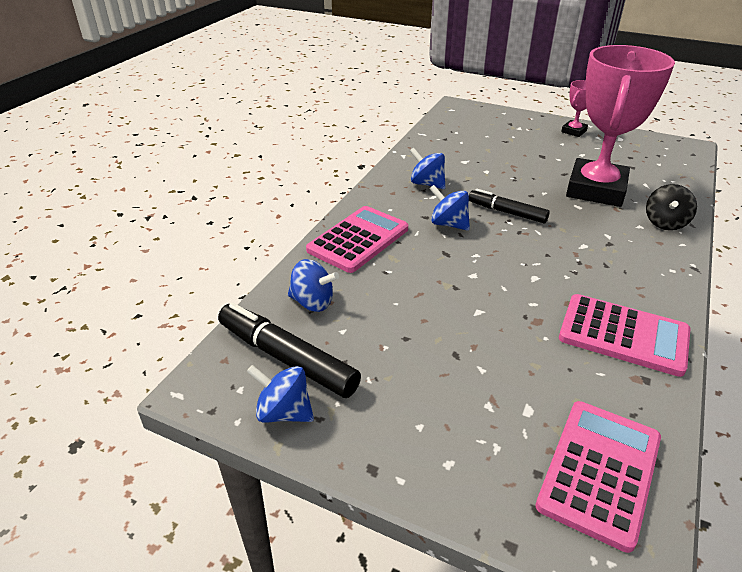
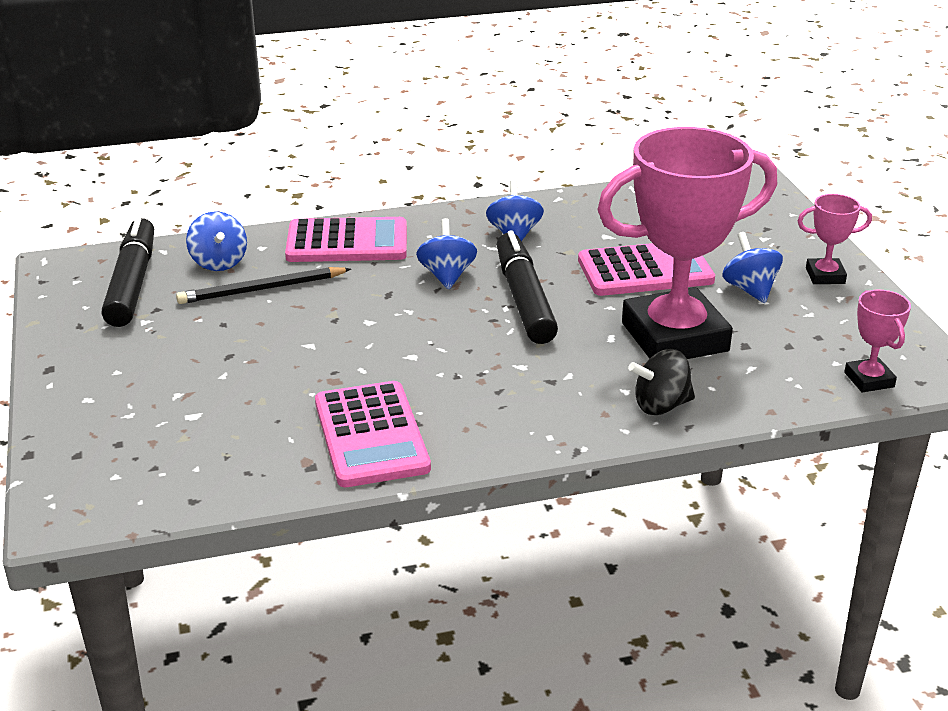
camera: 50 degrees right, 5 degrees down
(284, 412) = (70, 309): blue spinning top -> blue spinning top (749, 289)
(377, 300) = (262, 289): none -> black pencil
(507, 212) = (524, 299): black marker -> black marker, size x1.54
(599, 471) = (150, 473): pink calculator -> pink calculator (645, 270)
(682, 163) = (869, 380): none -> pink trophy

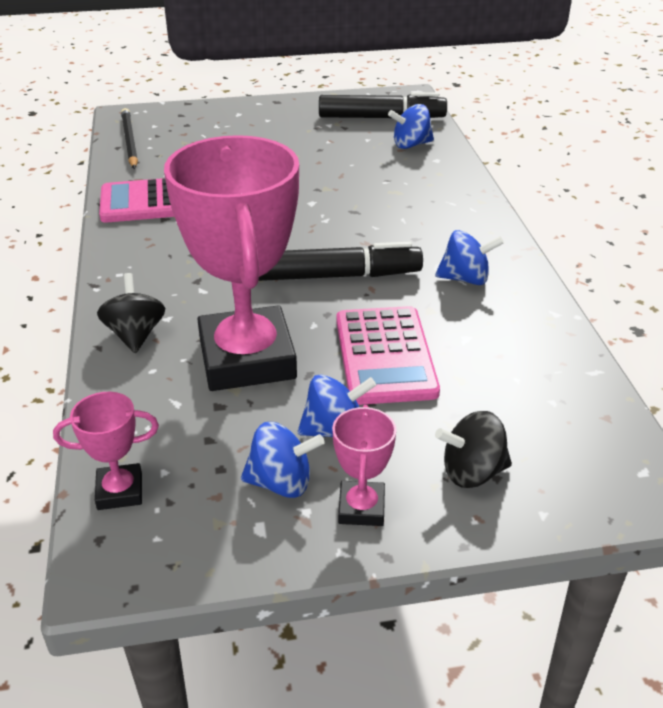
camera: 95 degrees right, 5 degrees up
(262, 289) = (367, 161): black pencil -> black pencil (129, 141)
(347, 242) = (445, 194): pink calculator -> none
(447, 275) = (383, 239): blue spinning top -> blue spinning top (281, 482)
(767, 236) = (472, 472): none -> black spinning top

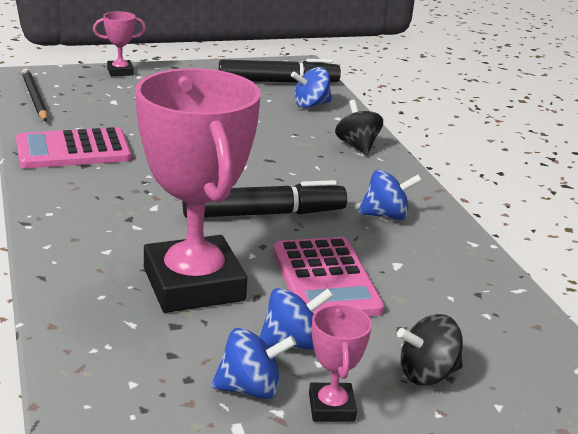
camera: 10 degrees left, 10 degrees down
(120, 491) = (92, 402): pink trophy -> pink trophy (120, 72)
(135, 334) = (77, 265): black spinning top -> black spinning top (357, 146)

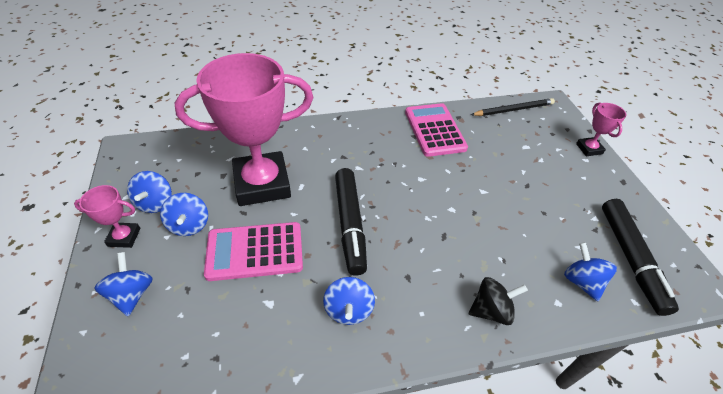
camera: 95 degrees right, 20 degrees up
(427, 374) = (132, 294): black spinning top -> blue spinning top

